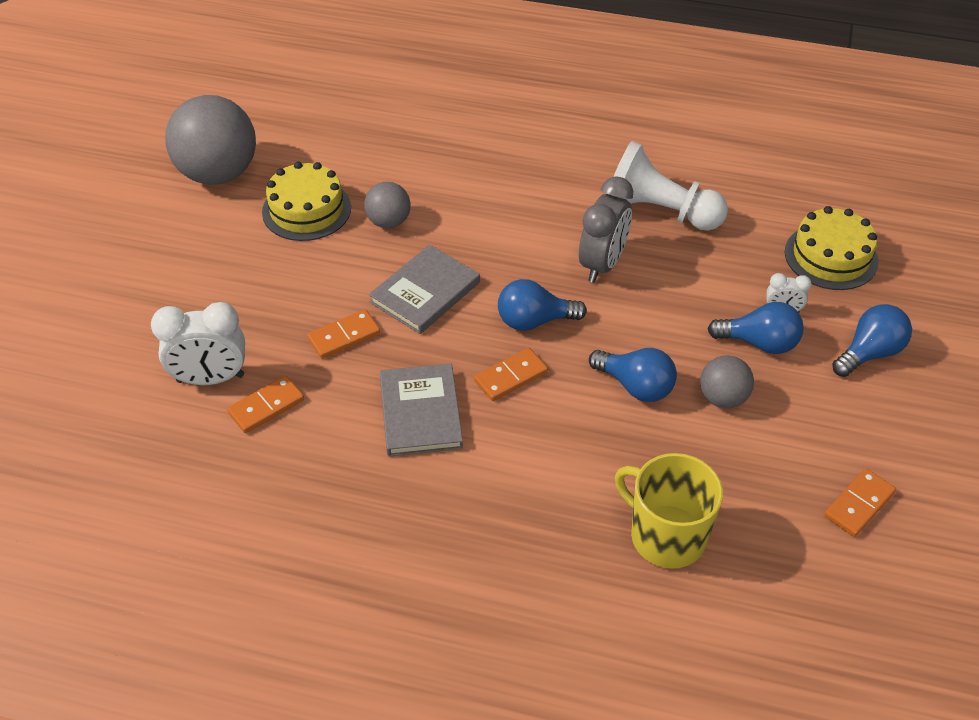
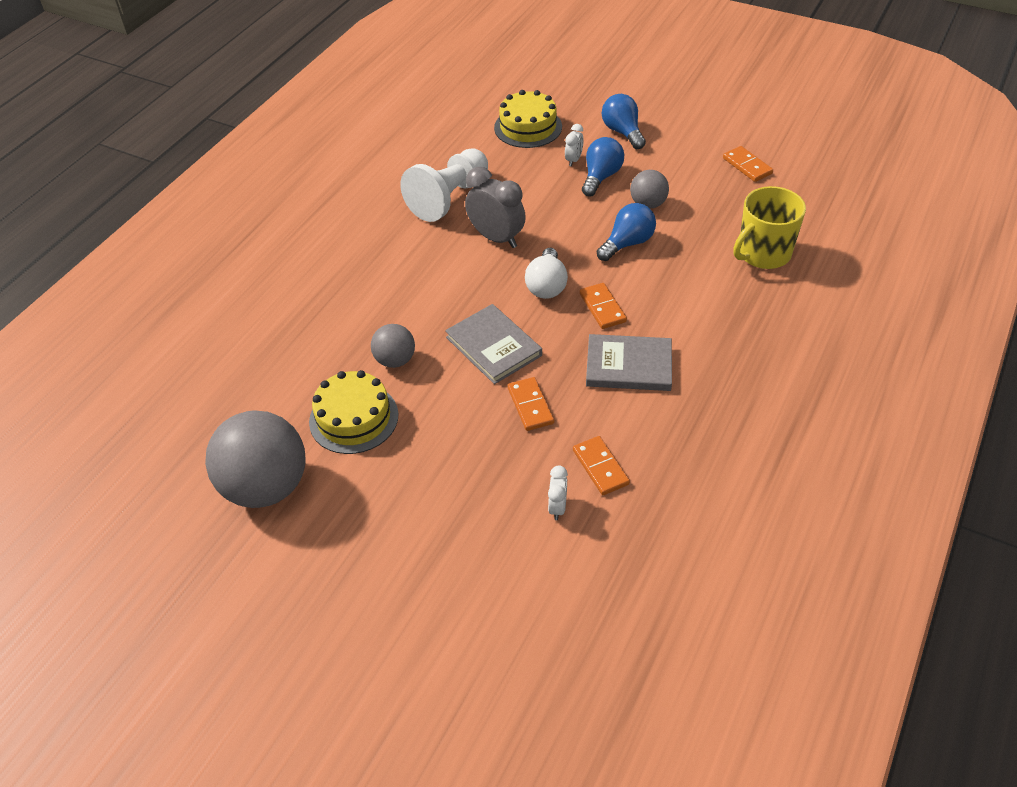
camera: 75 degrees left, 0 degrees up
(210, 378) = (557, 507): white clock -> white clock, size x0.51
(534, 321) = (546, 285): blue light bulb -> white light bulb

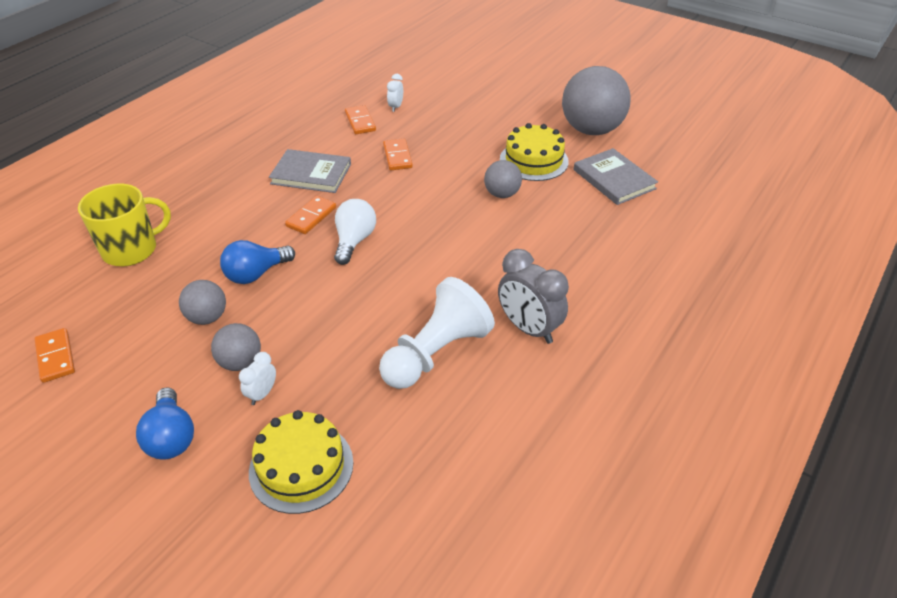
camera: 175 degrees left, 5 degrees down
(493, 346) = (417, 196): grey book -> grey book (614, 179)
(496, 238) = (391, 294): grey clock -> grey clock (529, 329)
(601, 177) = (240, 362): blue light bulb -> grey ball
(602, 308) = (311, 217): orange domino -> orange domino turned 45 degrees clockwise

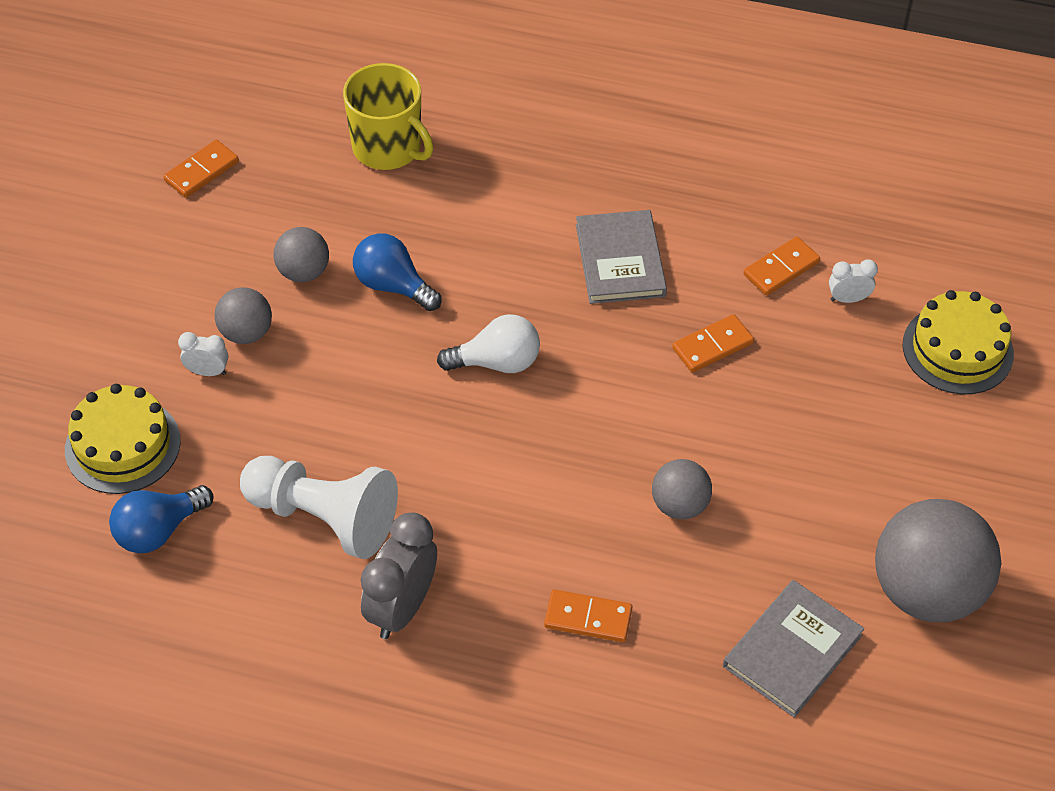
camera: 70 degrees right, 10 degrees up
(171, 437) = (128, 319): blue light bulb -> blue light bulb (158, 530)
(311, 217) = (526, 297): orange domino -> orange domino (588, 618)
(533, 160) = (790, 526): yellow cake -> yellow cake (957, 349)

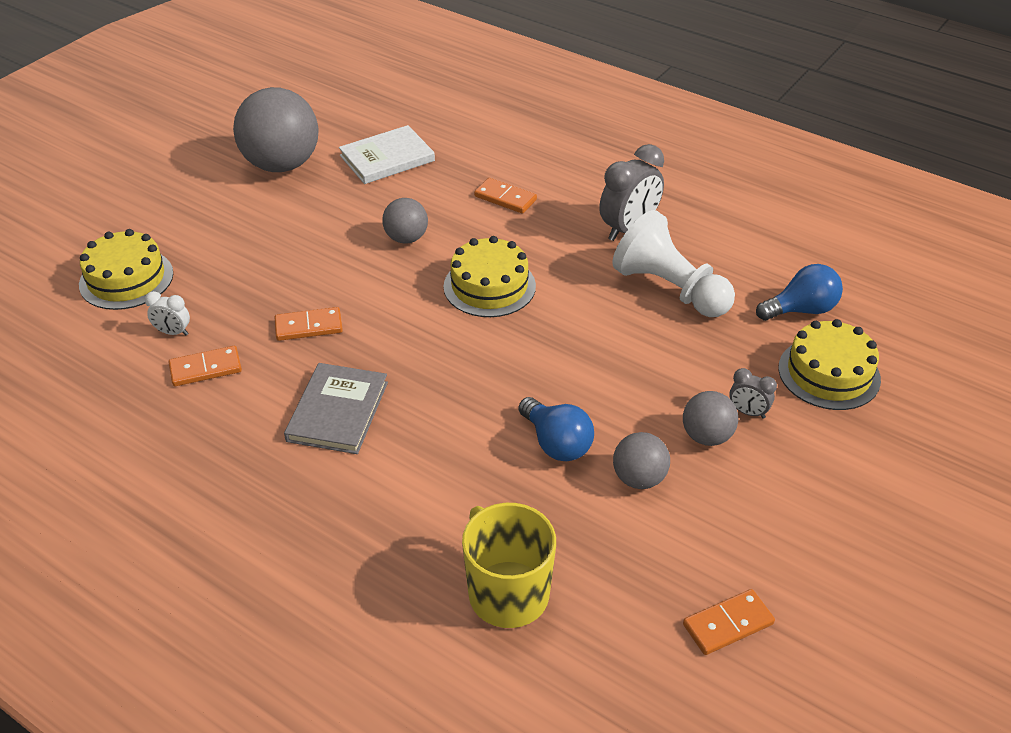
camera: 160 degrees left, 10 degrees down
(207, 371) = (748, 412): white clock -> grey clock
(497, 362) = (491, 358): white light bulb -> none
(542, 459) = (489, 286): none -> yellow cake
(792, 651) = (387, 158): grey book -> white book

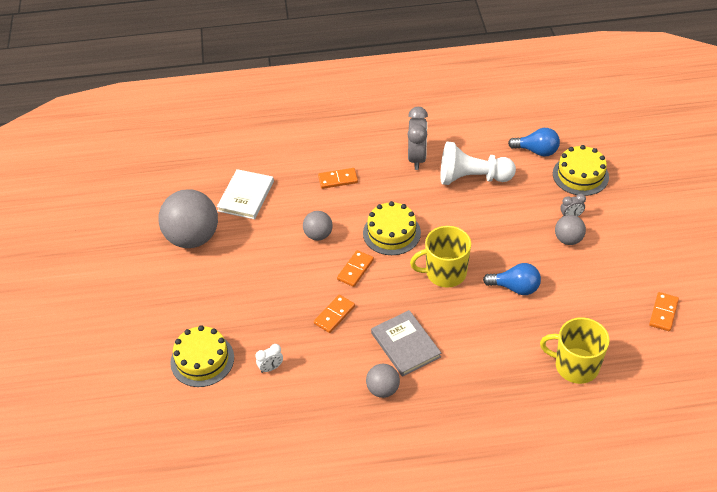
camera: 40 degrees left, 5 degrees up
(205, 369) = (314, 373): orange domino -> orange domino (355, 270)
(491, 367) = (444, 273): none -> yellow mug
(639, 478) = (565, 278): grey ball -> grey ball (383, 389)
(801, 310) = (537, 151): blue light bulb -> blue light bulb turned 75 degrees clockwise

